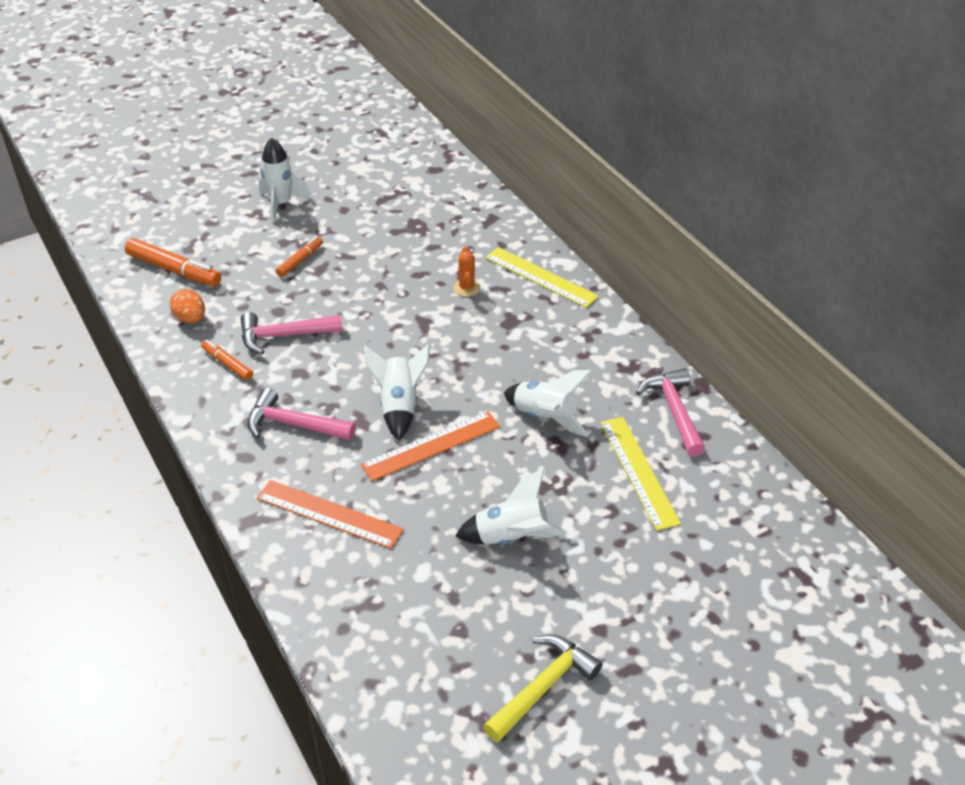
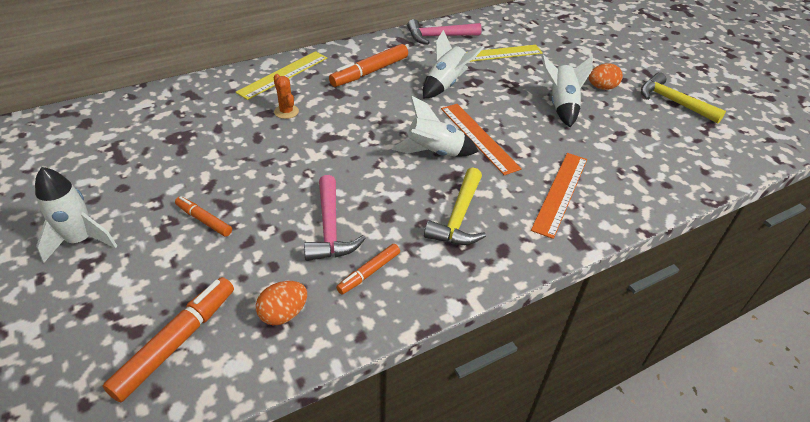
camera: 90 degrees left, 0 degrees up
(293, 424) = (458, 217): pink hammer -> yellow hammer
(466, 288) = (286, 112): orange cactus -> orange cactus turned 60 degrees clockwise
(561, 346) = (369, 72): none -> orange marker
(568, 594) = (601, 87): none -> orange egg

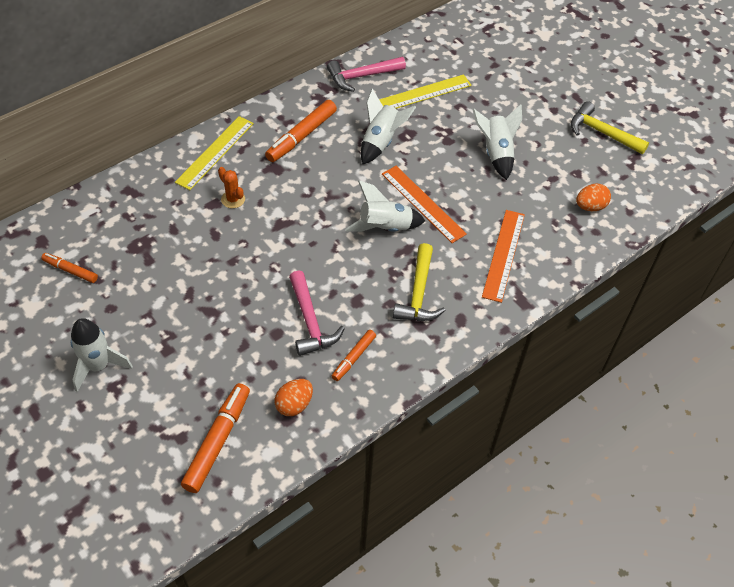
camera: 10 degrees left, 10 degrees up
(204, 220) = (198, 330): orange marker -> orange marker (70, 270)
(601, 87) = (533, 124): orange egg -> orange egg (590, 206)

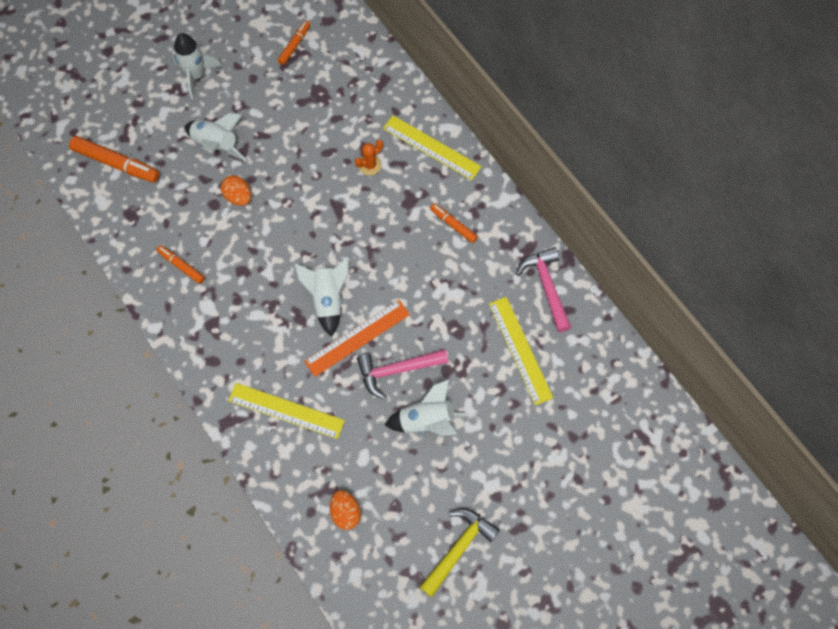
camera: 95 degrees right, 15 degrees up
(294, 404) = (141, 218): orange egg -> orange egg (238, 197)
(301, 136) = (453, 225): orange marker -> orange marker, size x0.58
(310, 322) = (223, 232): pink hammer -> pink hammer (396, 370)
(381, 142) = (445, 301): white rocket -> white rocket (216, 145)
(418, 293) = (245, 325): yellow hammer -> none
(503, 255) = (286, 410): orange ruler -> yellow ruler

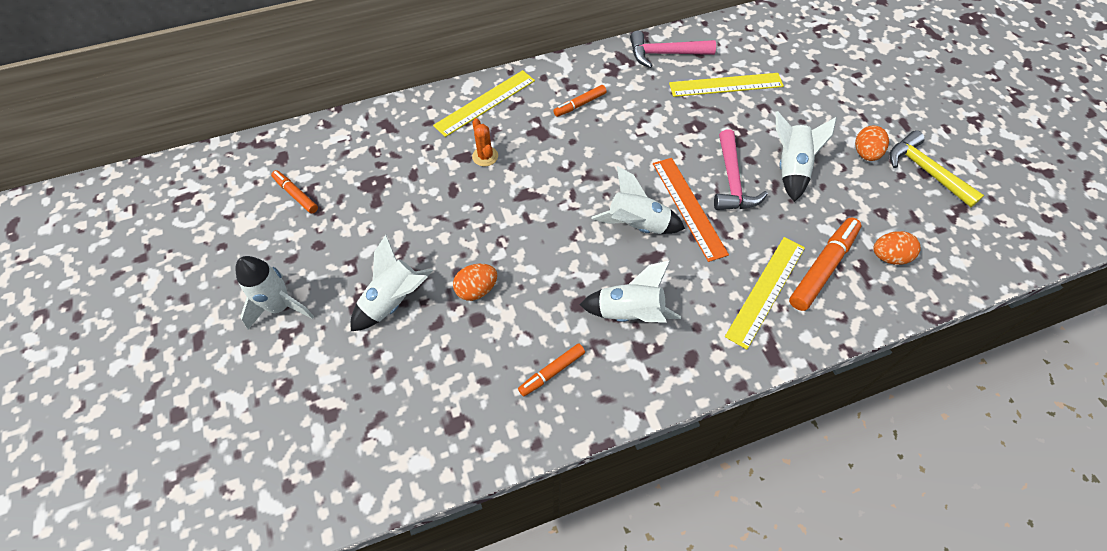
camera: 75 degrees left, 10 degrees down
(116, 163) = (367, 431): orange marker -> orange marker (822, 268)
(242, 310) = (630, 313): none -> white rocket
(465, 489) = (865, 153): none -> orange egg

